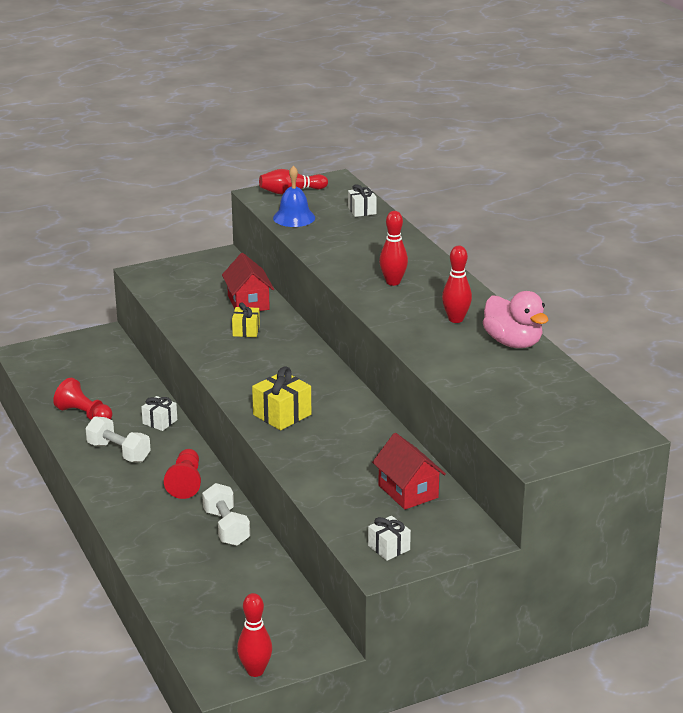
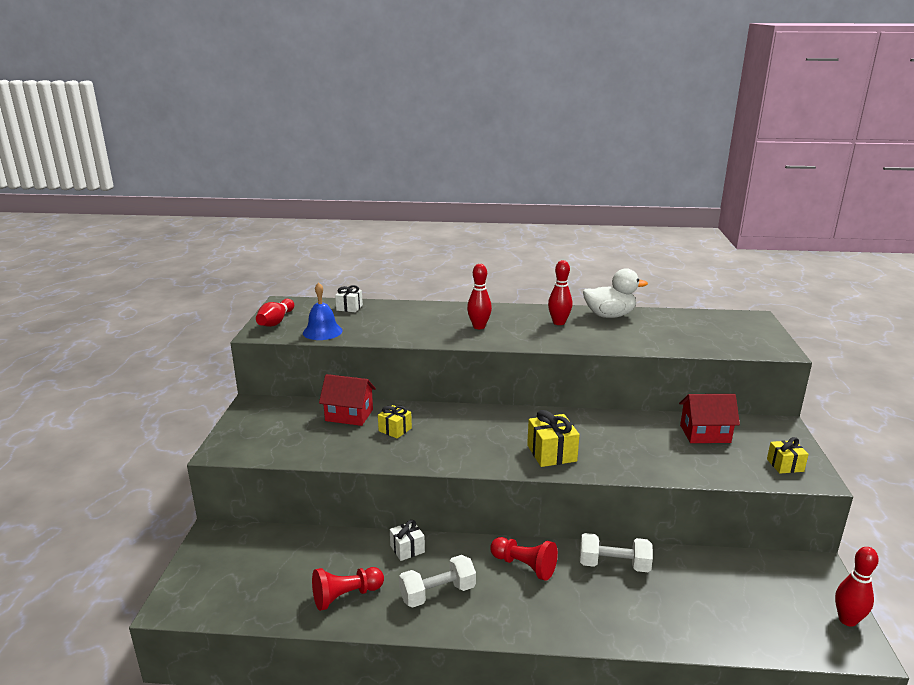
camera: 60 degrees left, 5 degrees down
(389, 548) = (785, 465): white gift -> yellow gift
(513, 342) = (609, 315): pink duck -> white duck

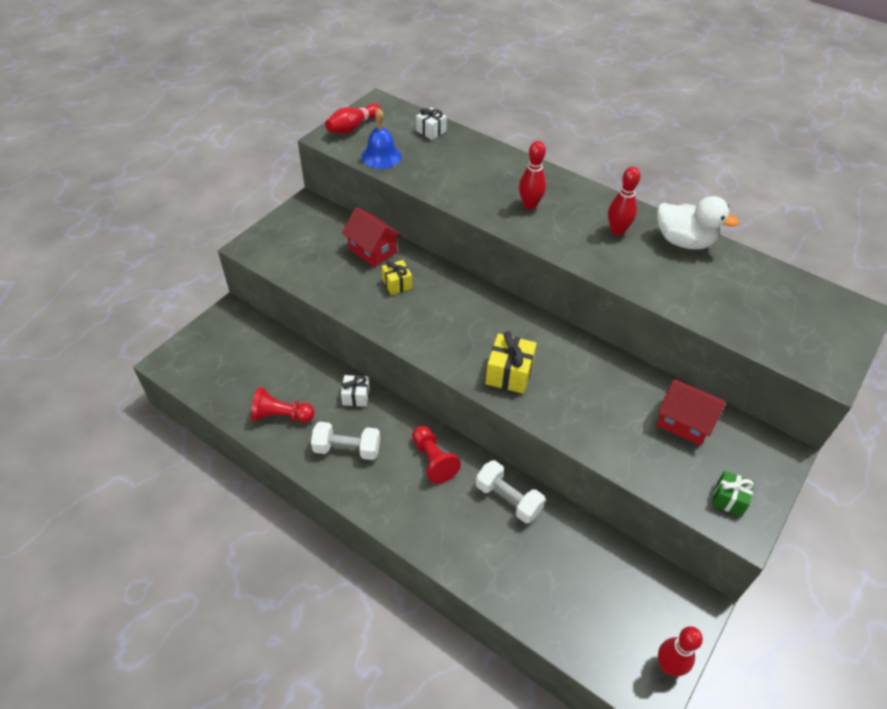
camera: 30 degrees right, 25 degrees up
(785, 465) = (729, 499): yellow gift -> green gift

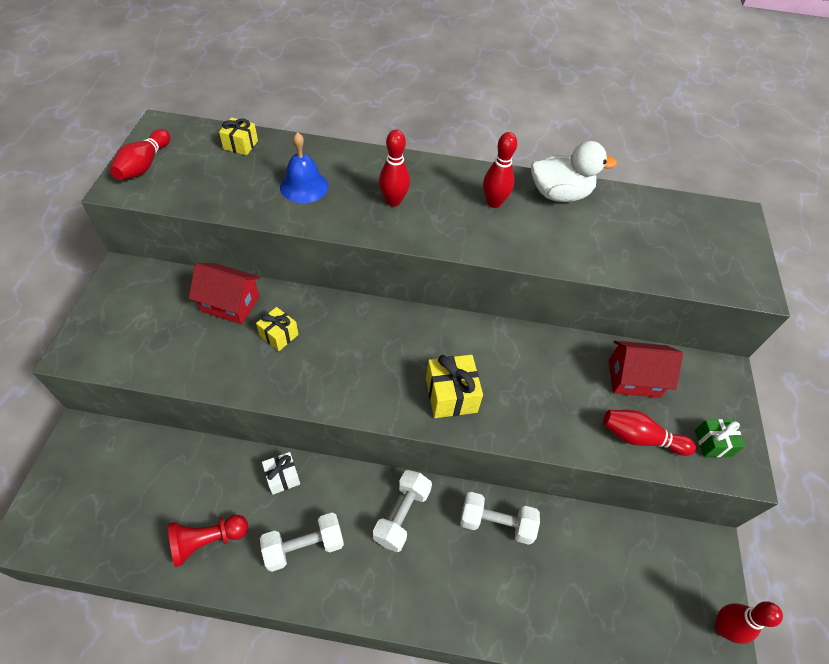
camera: 30 degrees left, 5 degrees up
(381, 156) = (198, 192): blue bell -> blue bell (304, 186)
(431, 131) = (240, 145): white gift -> yellow gift
(433, 460) = (402, 515): red pawn -> white dumbbell
(659, 467) = (640, 438): none -> red bowling pin

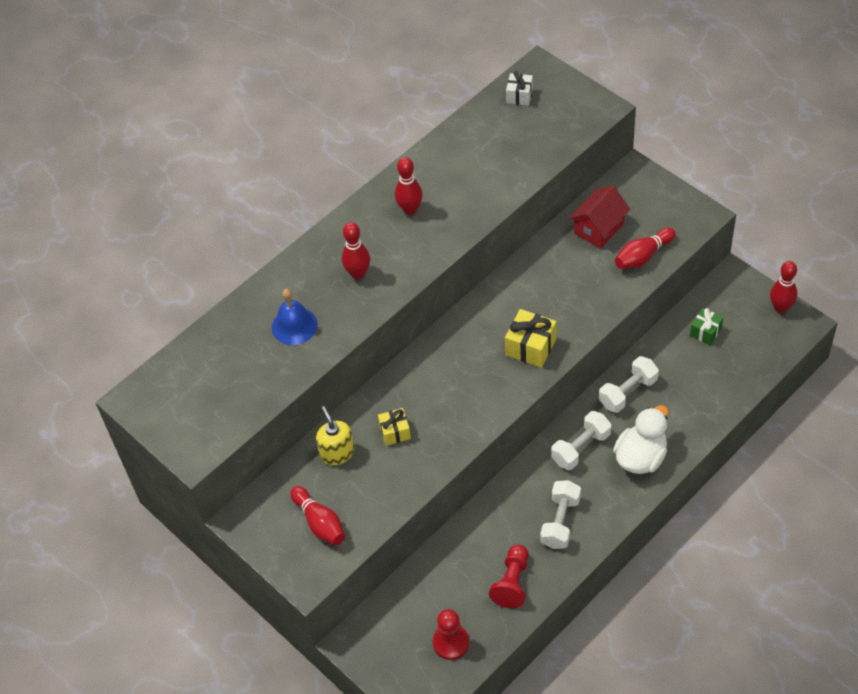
camera: 45 degrees left, 0 degrees up
(111, 521) = (451, 642): none -> red pawn
(144, 165) = (178, 429): red bowling pin -> red bowling pin (320, 522)
(230, 304) = (337, 453): red house -> yellow soap dispenser
(240, 145) = (206, 349): yellow gift -> none
(282, 477) = (495, 511): white gift -> white gift (519, 96)
(402, 515) = (581, 448): white dumbbell -> white dumbbell turned 75 degrees clockwise
(559, 194) = (434, 162): white duck -> white duck (641, 457)
(713, 443) = (675, 218): green gift -> green gift (705, 332)

